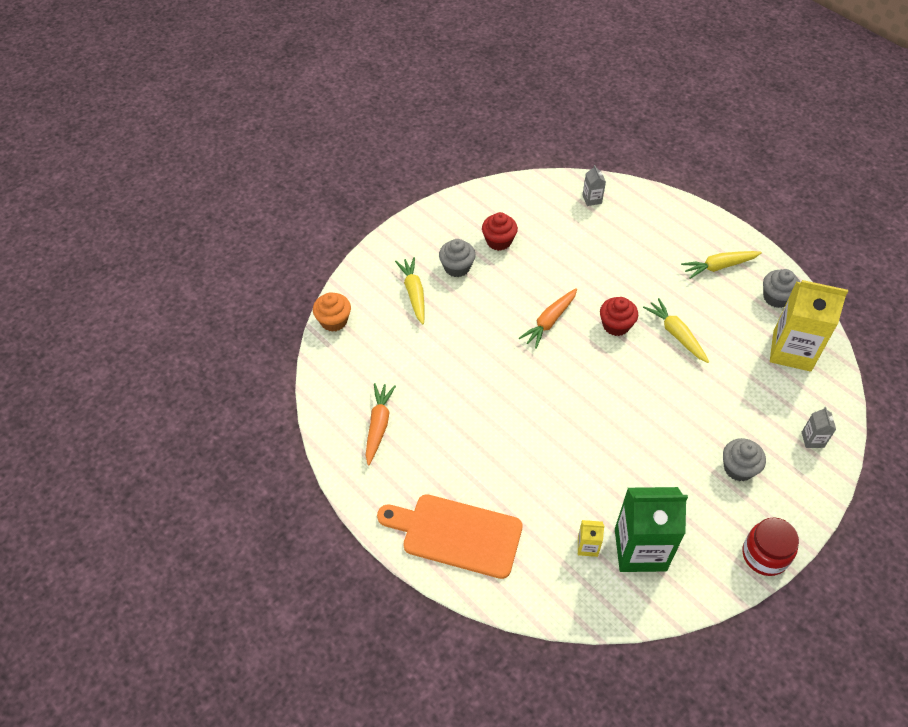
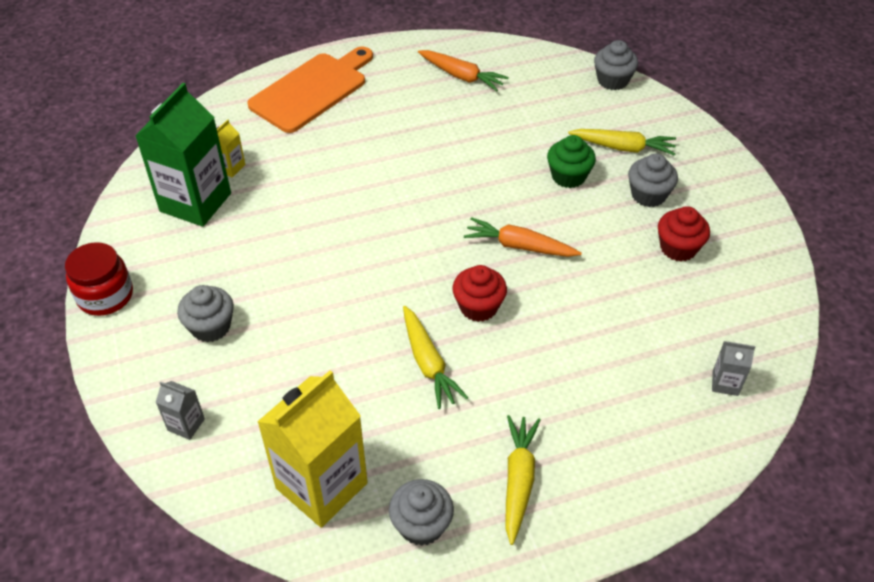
camera: 115 degrees right, 5 degrees down
(333, 321) = (612, 80): orange cupcake -> grey cupcake
(463, 316) = (568, 176): none -> green cupcake
(549, 321) = (519, 246): orange carrot -> orange carrot turned 45 degrees counterclockwise
(676, 334) = (428, 363): yellow carrot -> yellow carrot turned 75 degrees clockwise

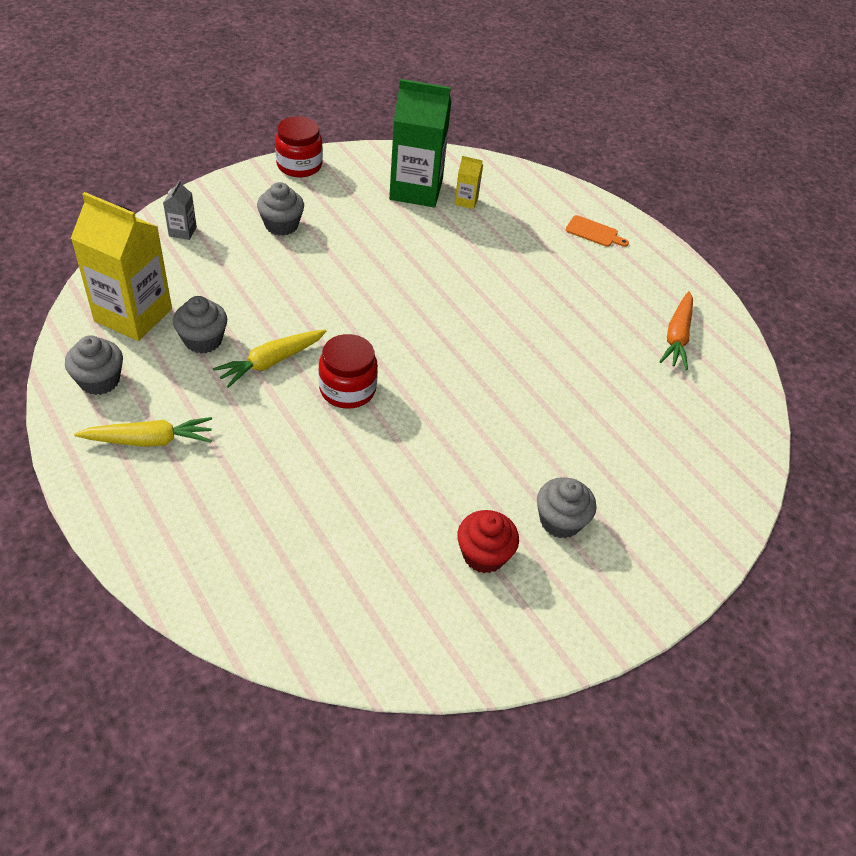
camera: 70 degrees right, 0 degrees up
(312, 90) = (594, 232): orange cutting board -> orange cutting board, size x0.43
(478, 307) = (347, 389): red cupcake -> red jar
(519, 246) = (438, 412): orange carrot -> none
(568, 176) = (559, 443): green cupcake -> none
(612, 80) = (748, 473): grey cupcake -> grey cupcake (203, 340)
(622, 147) = (630, 491): yellow carrot -> none
(725, 383) = (293, 607): grey carton -> none

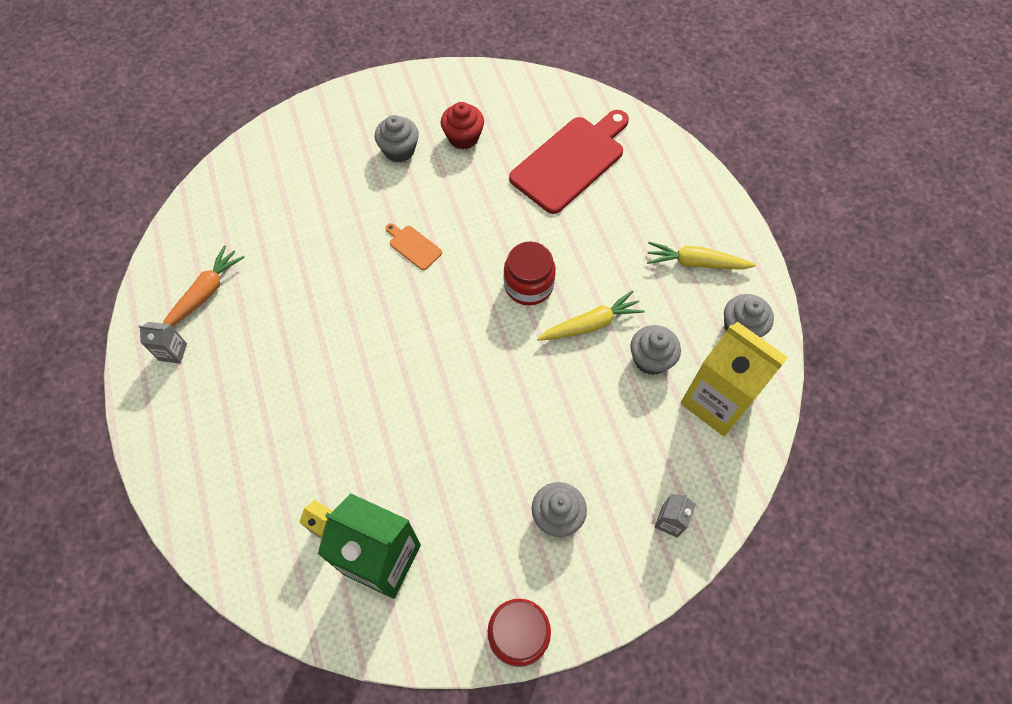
camera: 160 degrees left, 15 degrees up
(326, 545) = (571, 161): none -> red cutting board
(594, 232) = (202, 449): orange cutting board -> orange cutting board (413, 246)
(669, 289) = (173, 352): none -> grey carton

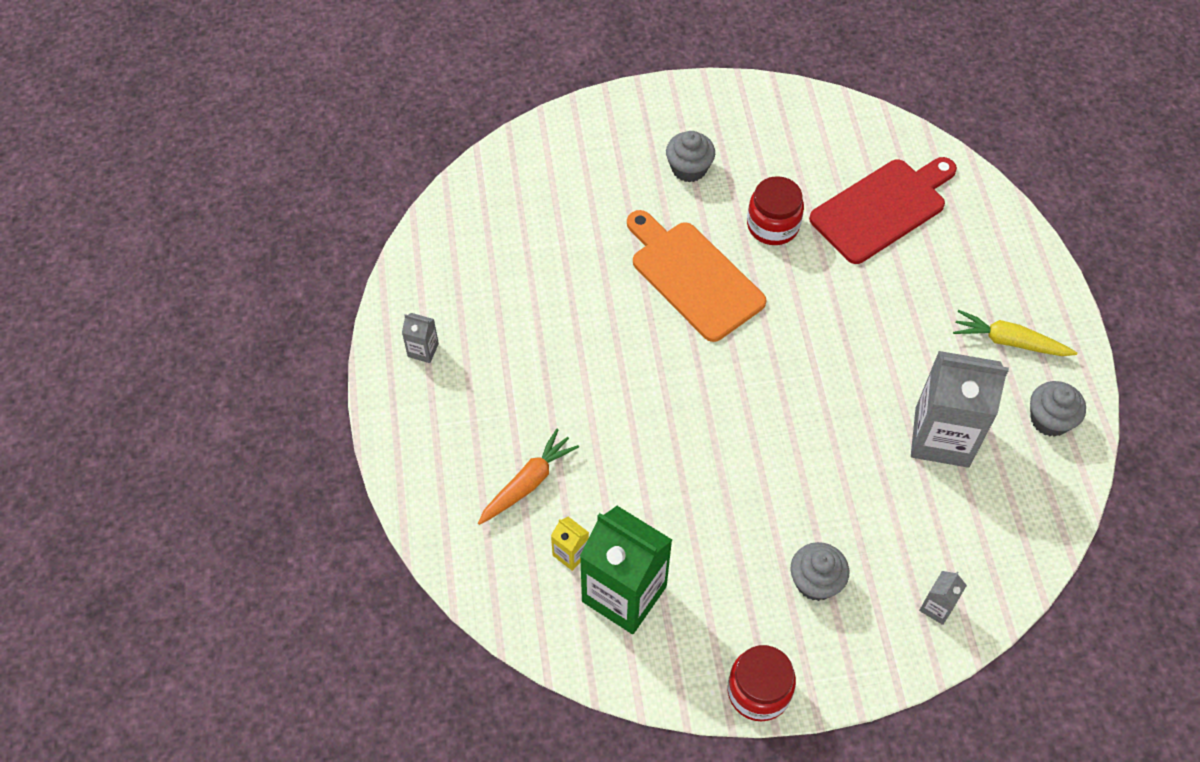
camera: 10 degrees right, 5 degrees down
(204, 293) = (461, 294): orange carrot -> orange carrot (527, 483)
(413, 246) = (693, 277): orange cutting board -> orange cutting board, size x2.33
(463, 137) = (763, 164): red cupcake -> none
(528, 285) = (816, 337): red jar -> red jar (773, 225)
(590, 324) = (880, 390): yellow carrot -> none
(651, 359) = (942, 437): grey cupcake -> grey carton
(717, 401) = (1009, 493): yellow carton -> none

